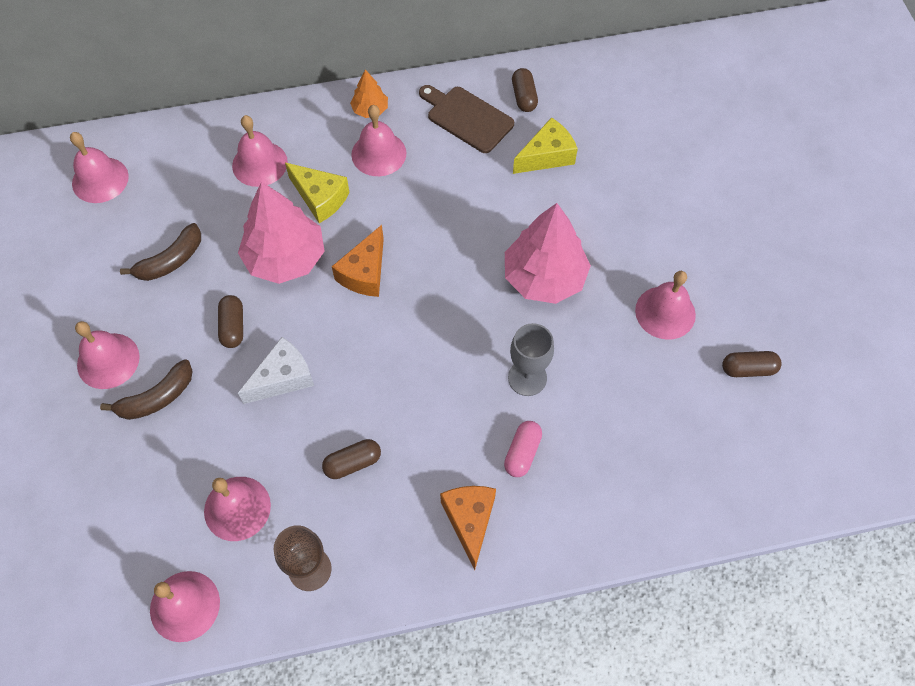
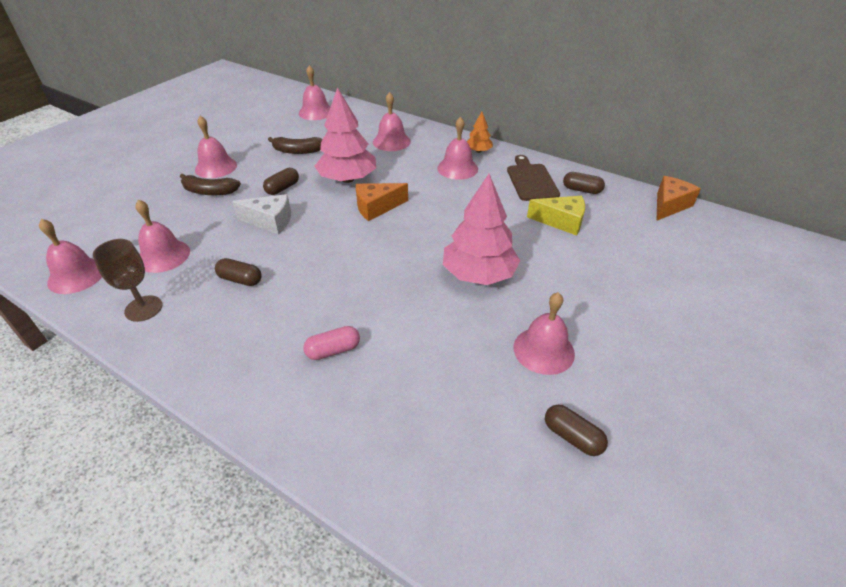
camera: 45 degrees right, 20 degrees down
(320, 198) = (400, 168): yellow cheese -> none
(470, 520) = (250, 359): orange cheese -> orange cheese (669, 205)
(524, 97) = (581, 190): brown capsule -> brown capsule turned 75 degrees clockwise
(527, 378) = (394, 315): grey goblet -> none

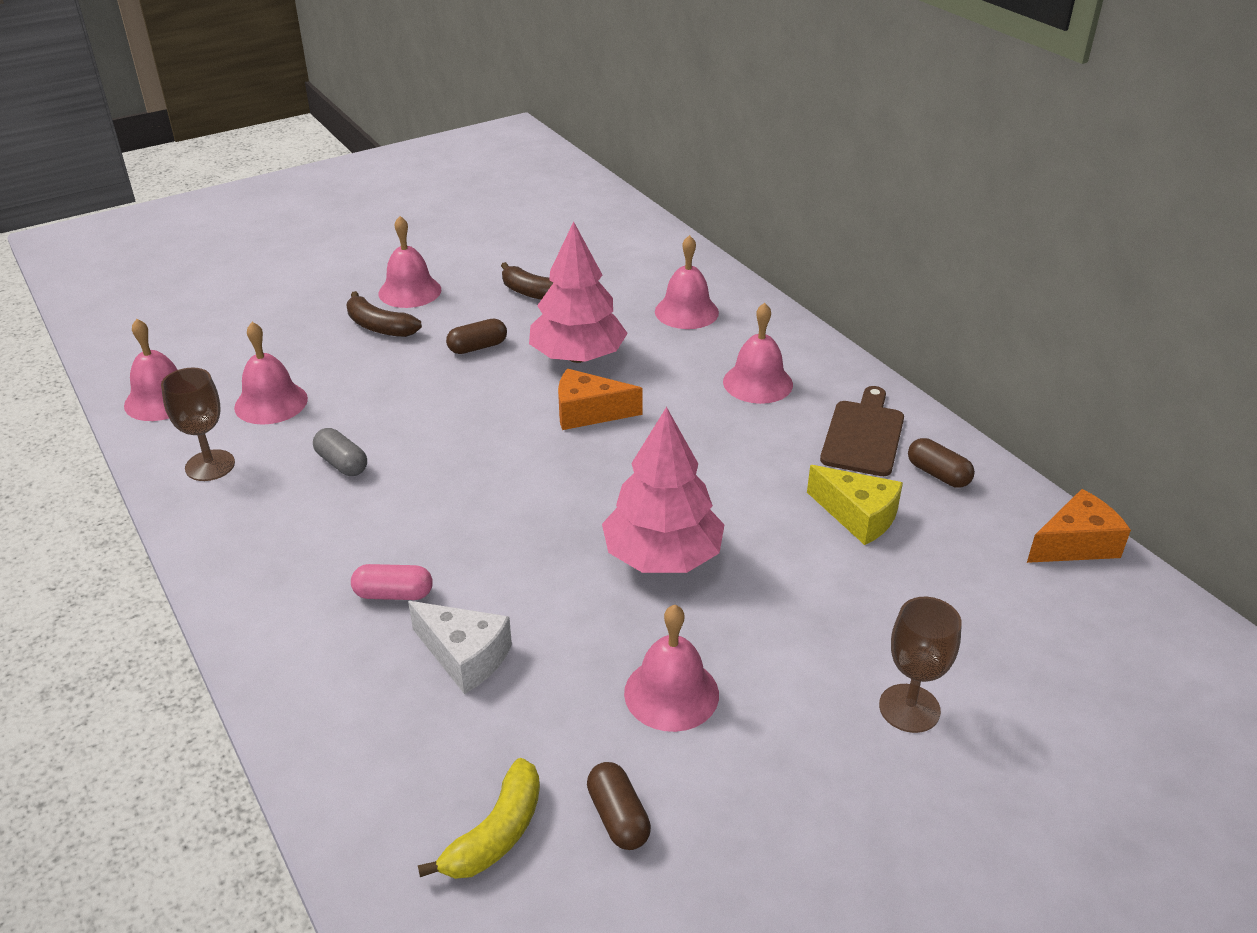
camera: 25 degrees right, 5 degrees down
(240, 279) = (342, 463): brown capsule -> grey capsule
(270, 221) = (430, 392): white cheese -> white cheese (465, 656)
(316, 112) = (605, 234): pink bell -> none
(478, 151) = (815, 362): orange tree -> none
(510, 480) = (496, 833): none -> yellow banana
(666, 312) = (909, 708): none -> brown goblet

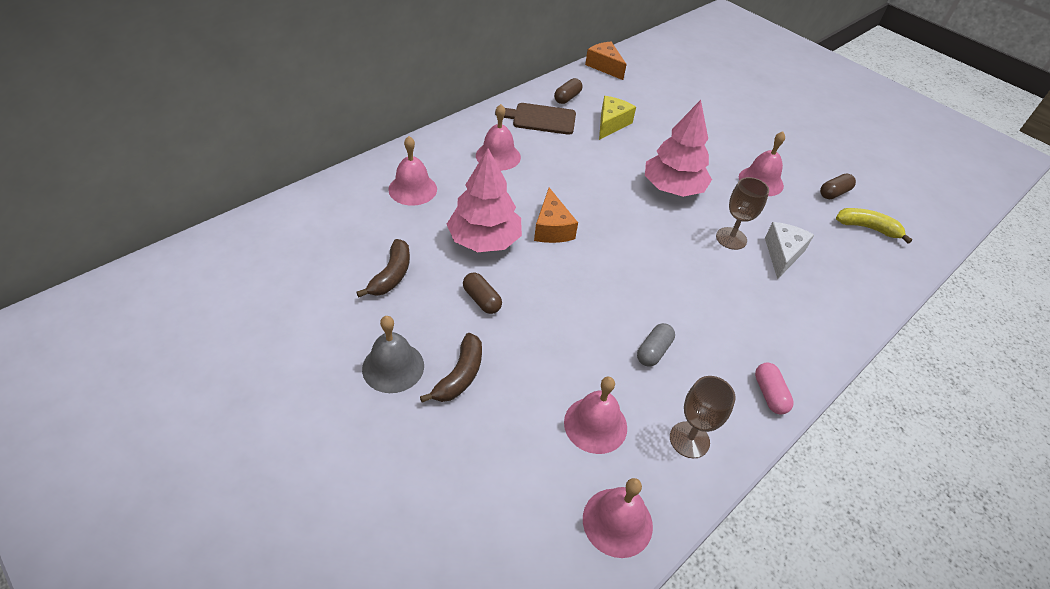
camera: 105 degrees left, 10 degrees up
(394, 594) = (757, 293): pink capsule -> pink capsule (769, 394)
(410, 291) = (393, 367): pink bell -> grey bell
(909, 708) = (728, 116): brown goblet -> brown goblet (731, 238)

